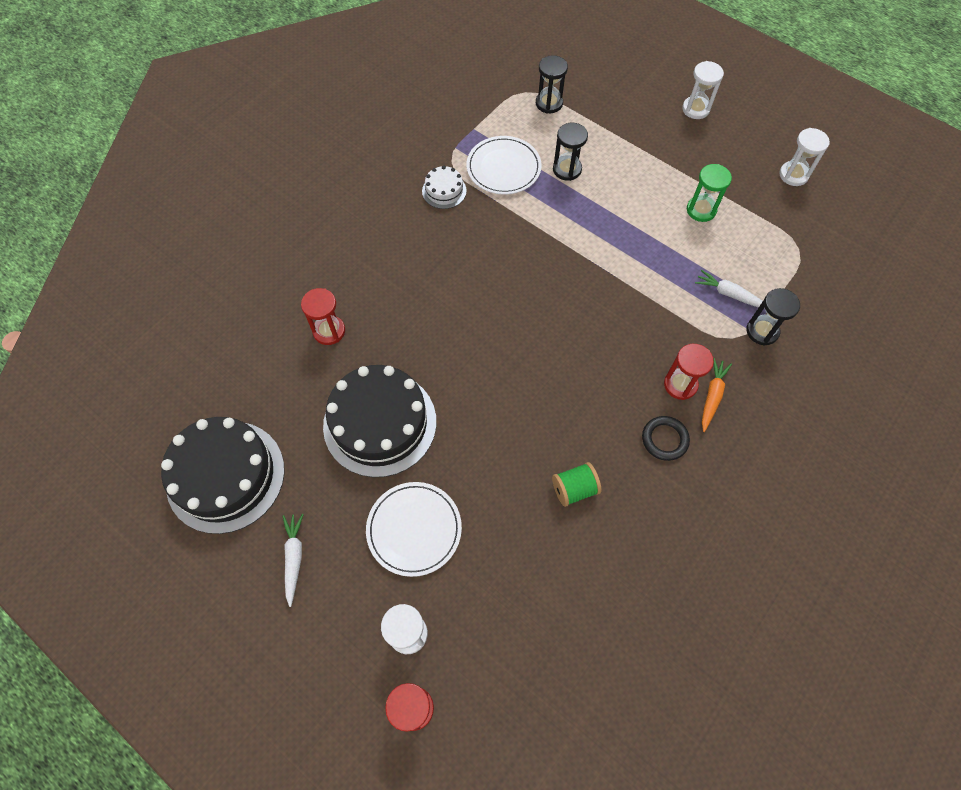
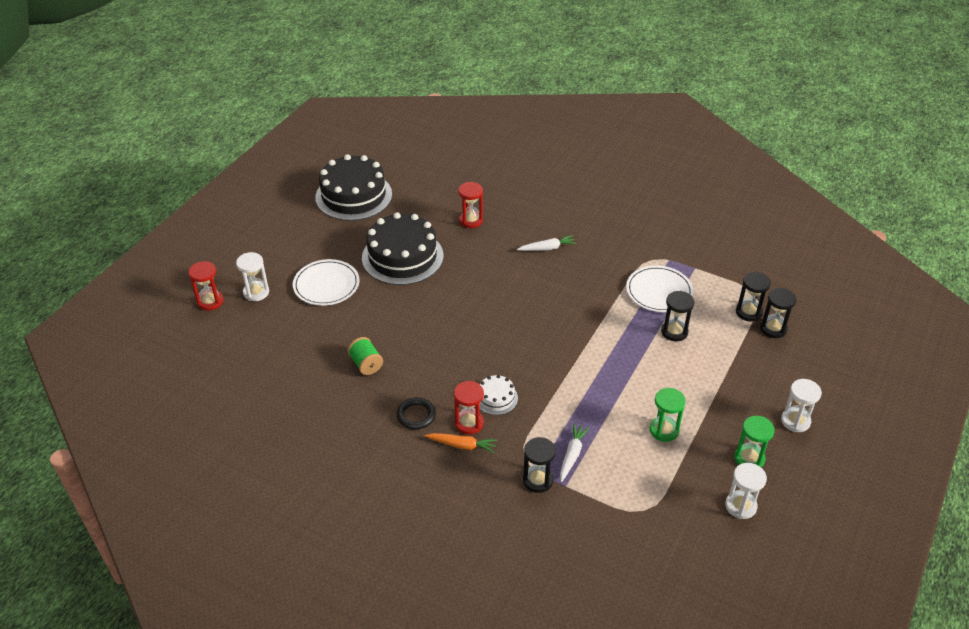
camera: 80 degrees right, 20 degrees down
(294, 558) = (302, 234): white carrot -> white carrot (547, 248)
(444, 191) = (620, 259): white cake -> white cake (496, 398)
(575, 91) = (773, 329): none -> black hourglass
(738, 154) = (749, 458): none -> green hourglass

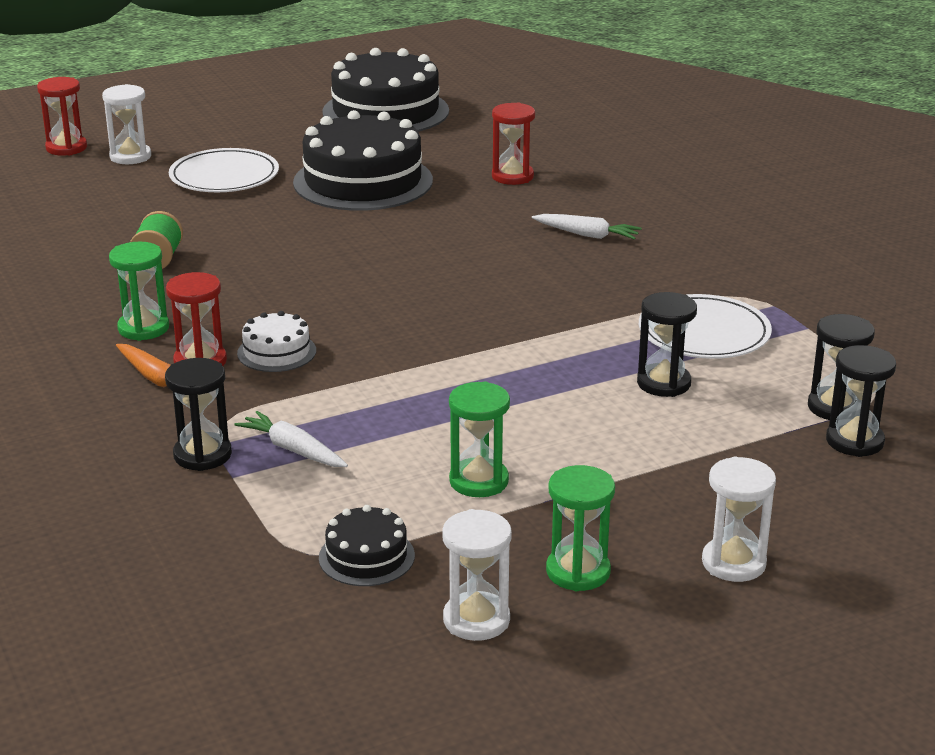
camera: 35 degrees right, 15 degrees down
(416, 415) = (143, 328): black ring -> green hourglass
(572, 455) = (293, 450): white carrot -> white carrot turned 105 degrees counterclockwise
(667, 498) = (366, 556): none -> black cake

